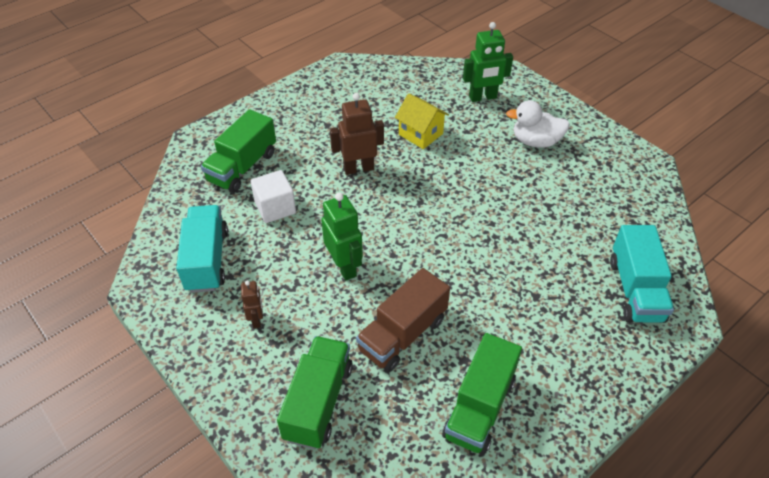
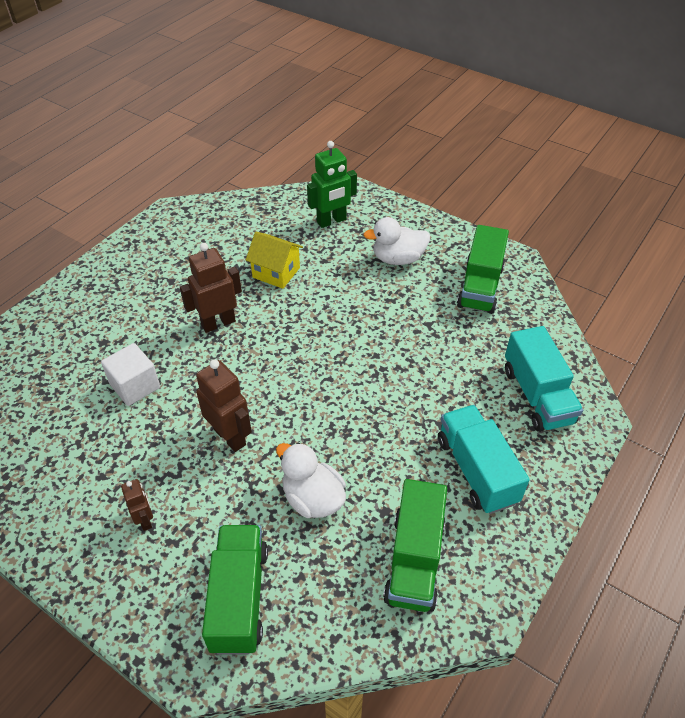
camera: 15 degrees left, 0 degrees up
(207, 260) = (69, 463): turquoise truck -> turquoise truck (476, 470)
(242, 167) = (85, 347): green truck -> green truck (480, 286)
(344, 267) = (230, 437): green robot -> brown robot
(402, 334) = (313, 498): brown truck -> white duck

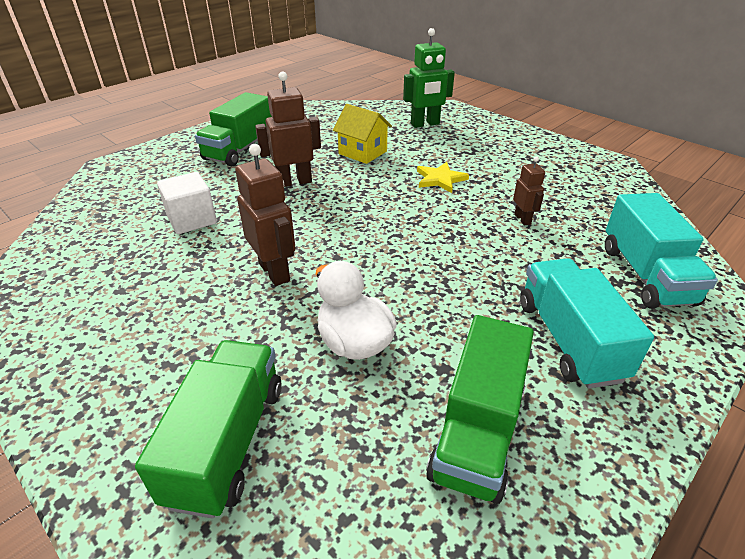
camera: 10 degrees right, 10 degrees down
(145, 520) = (148, 337): brown robot -> brown robot (522, 219)
(357, 302) = (440, 179): none -> yellow star
(398, 259) = (487, 153): white duck -> none
(480, 286) = (574, 179): green truck -> green truck (239, 149)

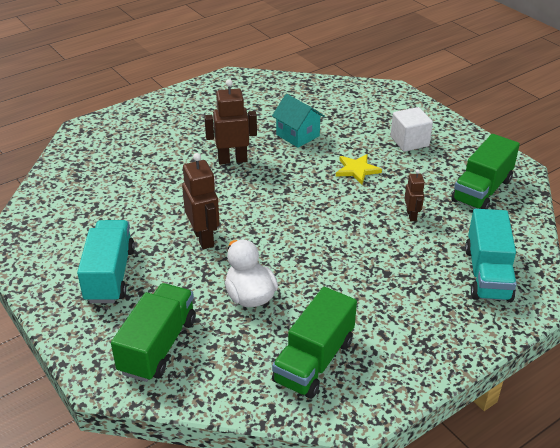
camera: 10 degrees right, 0 degrees up
(192, 220) = (146, 187): white cube -> white cube (409, 141)
(239, 149) = (191, 121): green truck -> green truck (482, 190)
(362, 152) = (297, 135): yellow house -> turquoise house
(425, 124) = (364, 109): green robot -> none
(568, 340) = (402, 313): turquoise truck -> turquoise truck (110, 275)

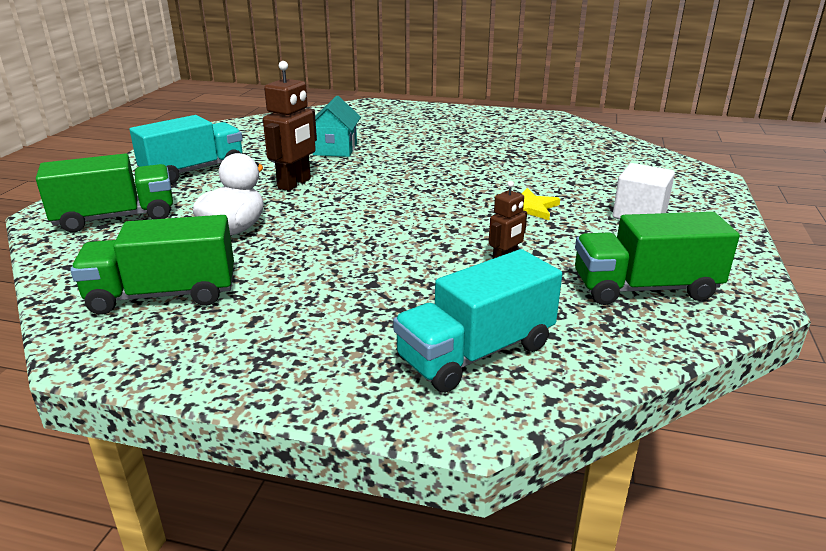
camera: 50 degrees right, 10 degrees down
(232, 160) = (430, 156): brown robot -> none
(297, 135) = (524, 165): turquoise house -> turquoise house (335, 149)

